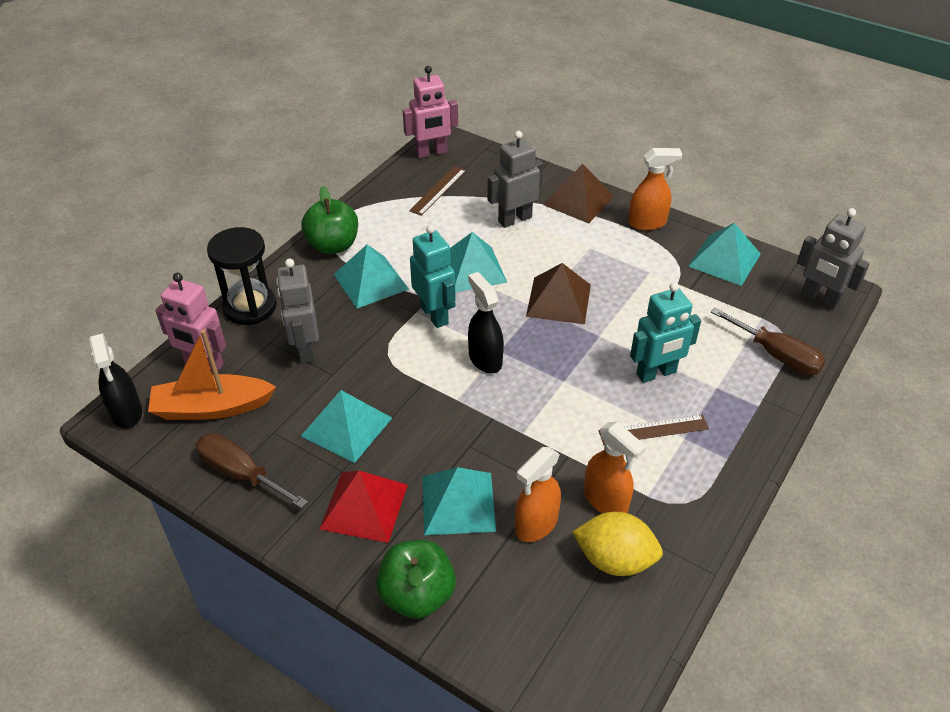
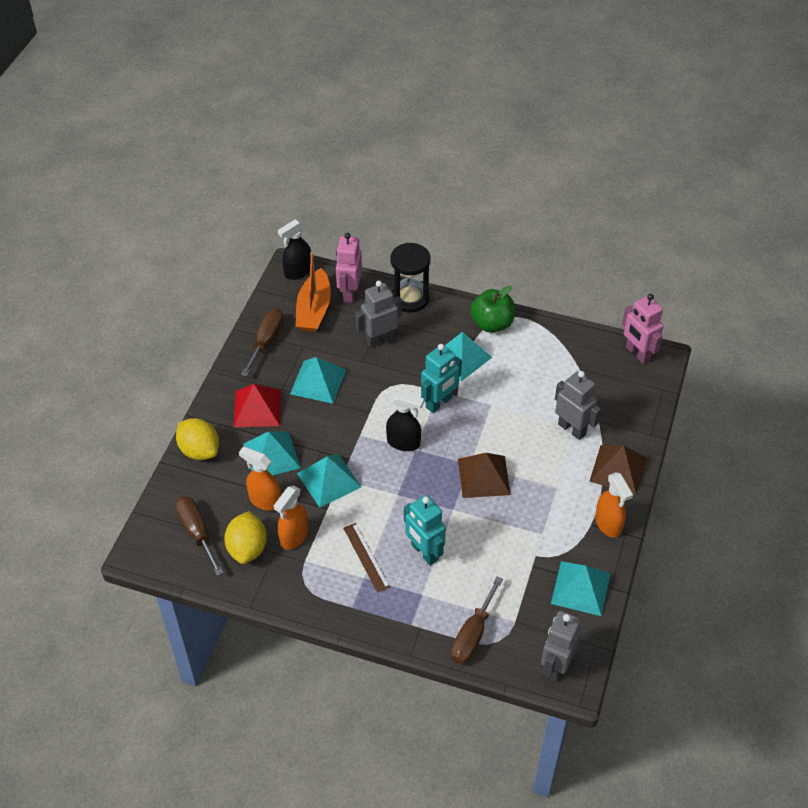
camera: 75 degrees right, 5 degrees up
(211, 407) = (314, 310): orange boat -> orange boat turned 150 degrees counterclockwise
(417, 595) = (199, 450): green apple -> yellow lemon
(438, 190) = (587, 370): brown ruler -> none
(472, 269) = (498, 414): turquoise pyramid -> turquoise pyramid (329, 480)
(485, 359) = (404, 443): black spray bottle -> black spray bottle turned 60 degrees clockwise
(572, 623) = (197, 532): none -> brown screwdriver

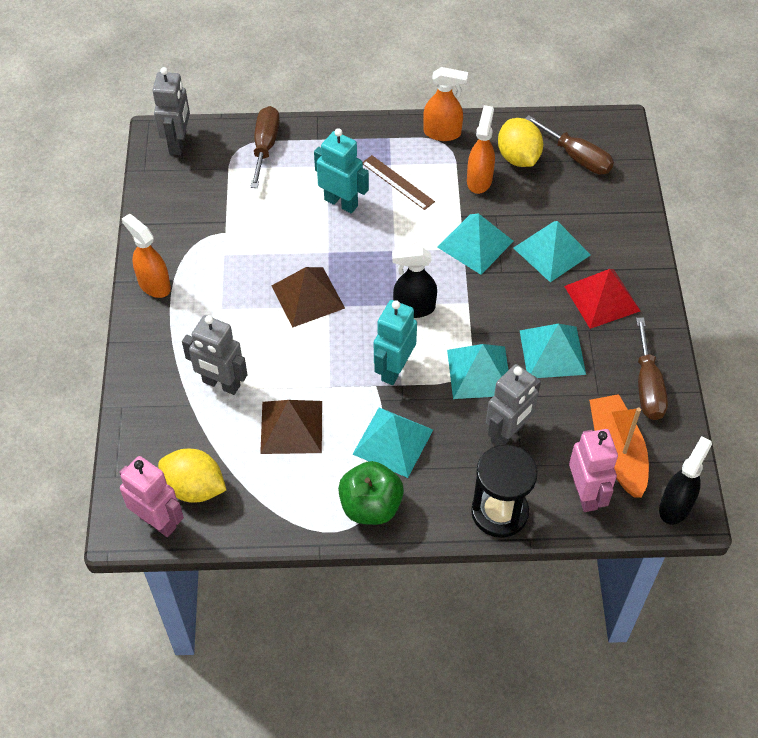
camera: 160 degrees right, 5 degrees up
(199, 450) = (631, 234): yellow lemon -> yellow lemon (194, 488)
(265, 500) = (529, 205): orange spray bottle -> orange spray bottle (442, 133)
(581, 588) = (170, 214): turquoise pyramid -> turquoise pyramid (479, 372)
(618, 469) = (154, 350): brown pyramid -> brown pyramid (291, 427)

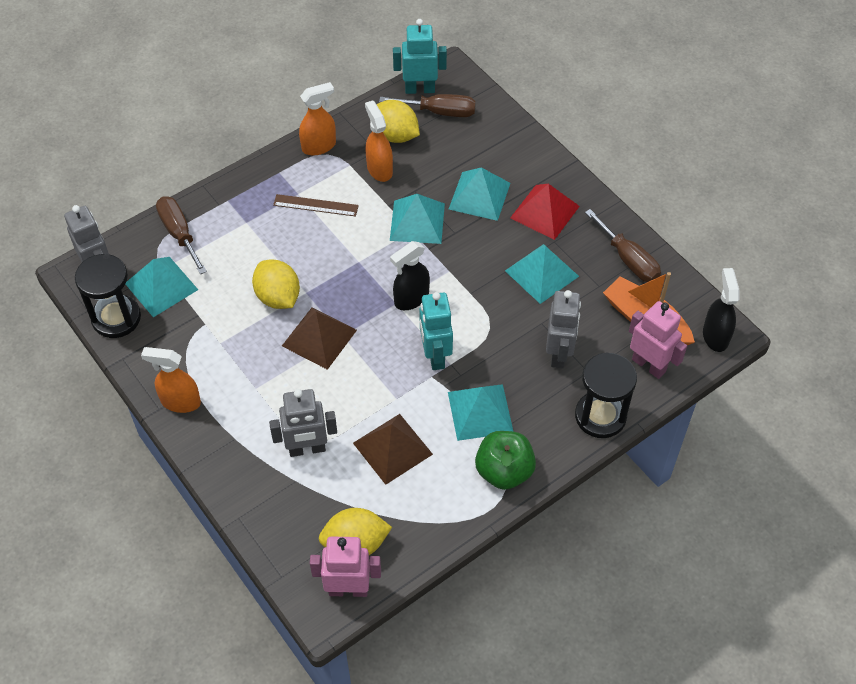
camera: 35 degrees left, 0 degrees up
(160, 188) = (116, 318): none -> black hourglass
(302, 243) = (278, 297): none -> yellow lemon
(341, 202) = (283, 246): turquoise robot -> turquoise robot (420, 89)
(479, 372) = (500, 320): turquoise pyramid -> turquoise pyramid (161, 286)

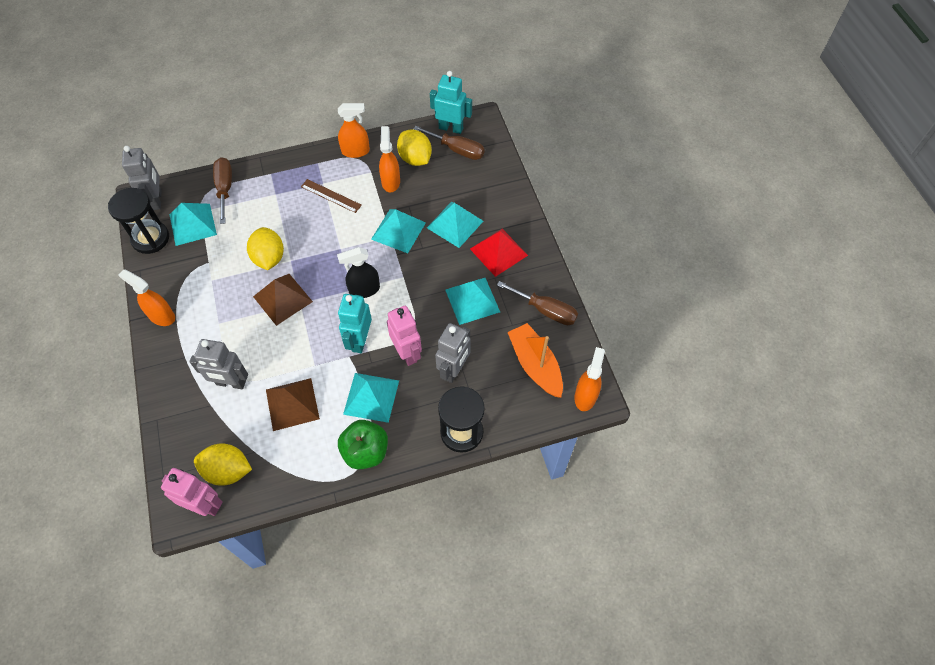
camera: 20 degrees right, 5 degrees up
(628, 259) = (545, 310): brown screwdriver -> brown screwdriver turned 45 degrees counterclockwise
(649, 365) = (520, 403): pink robot -> pink robot (407, 353)
(715, 336) = (585, 396): black spray bottle -> orange spray bottle

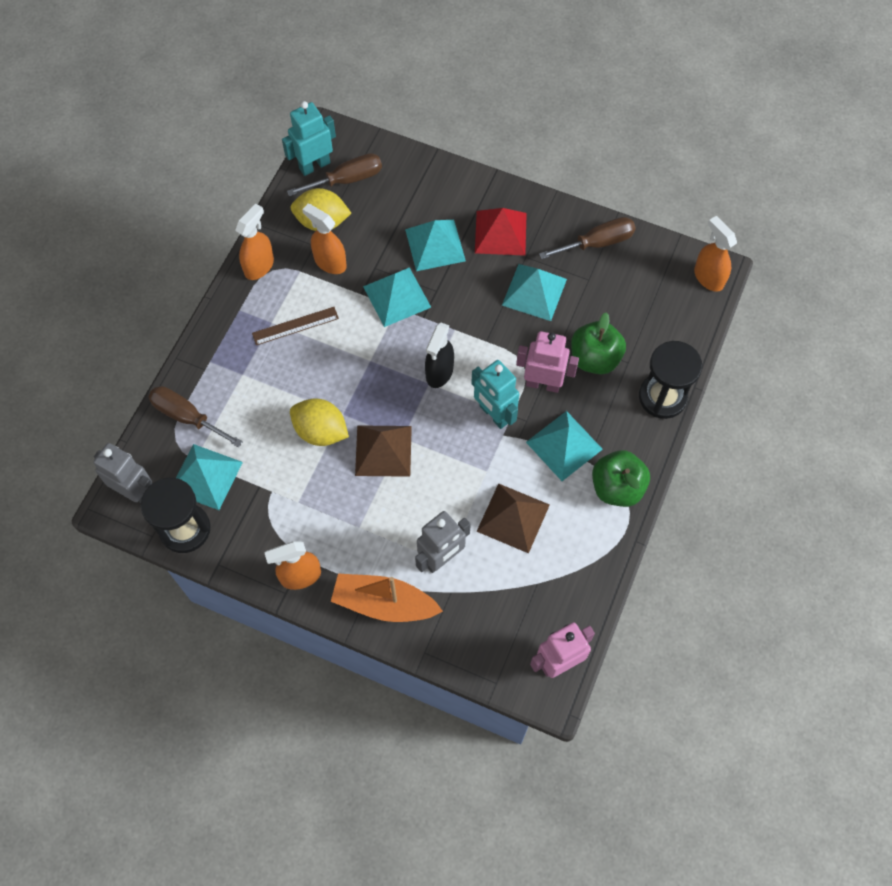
camera: 50 degrees left, 5 degrees up
(228, 471) = (538, 619): yellow lemon -> none
(454, 370) = (594, 358): grey robot -> green apple
(535, 365) = (645, 292): orange boat -> orange boat (384, 603)

